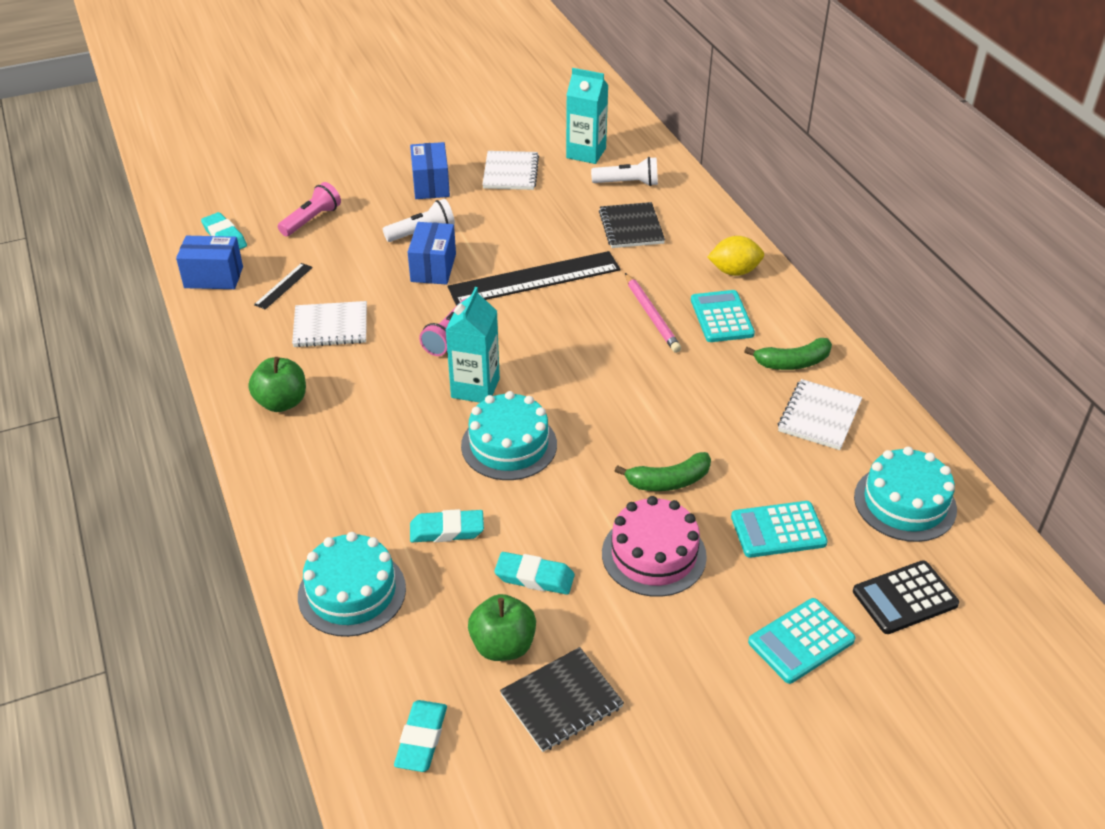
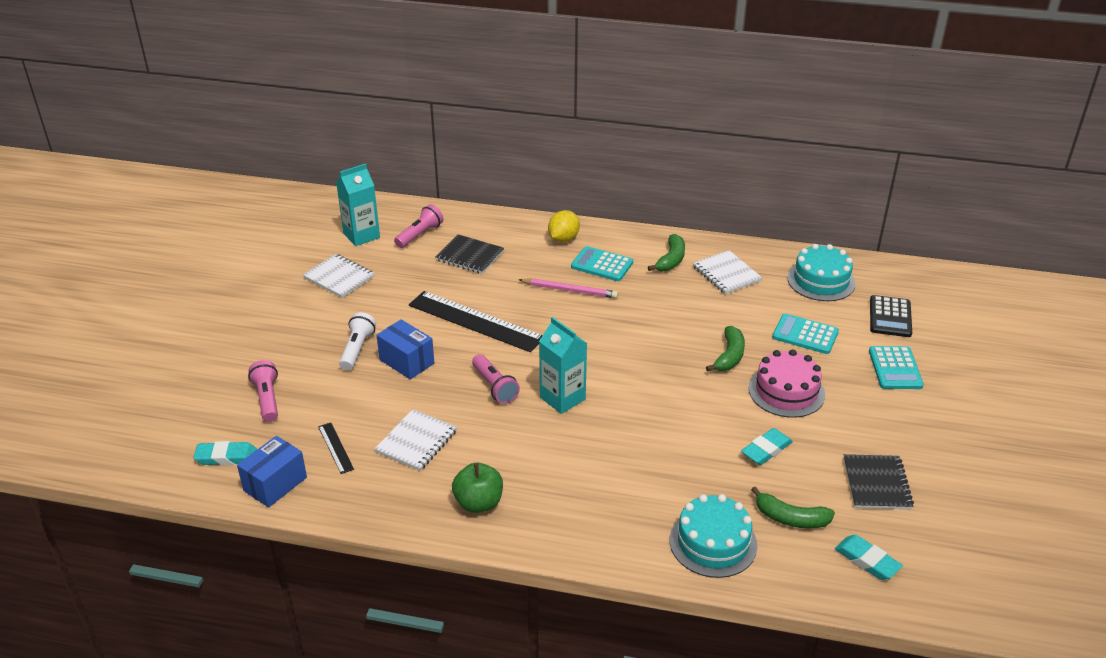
camera: 55 degrees left, 5 degrees down
(431, 185) = (303, 320): blue box -> none
(439, 642) = (790, 518): none -> green banana
(447, 530) = (691, 471): turquoise eraser -> none
(503, 645) = (814, 489): green apple -> none
(509, 445) = (635, 408): turquoise cake -> none
(534, 279) = (475, 321): black ruler -> black ruler turned 75 degrees counterclockwise
(628, 183) = (420, 235): white flashlight -> pink flashlight
(778, 530) = (805, 335): turquoise calculator -> turquoise calculator turned 90 degrees clockwise

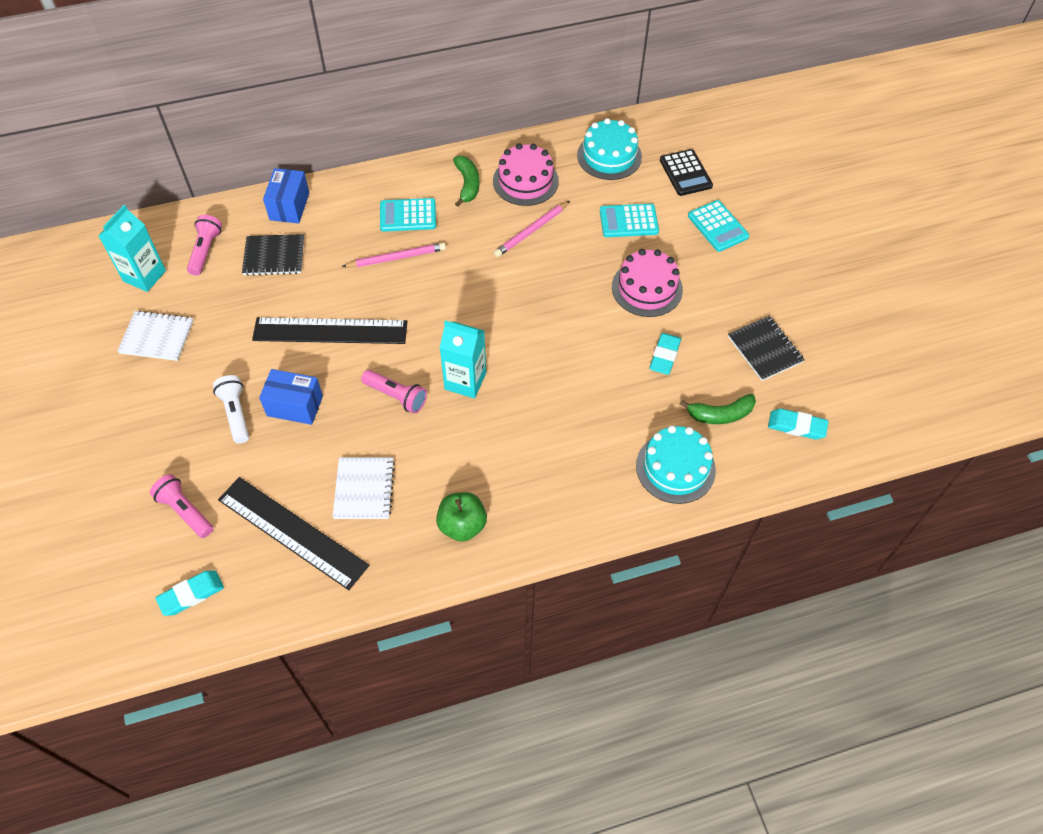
camera: 30 degrees left, 20 degrees up
(275, 484) = (262, 599): blue box -> blue box (289, 206)
(335, 448) = (292, 532): black ruler -> black ruler, size x2.25
(563, 239) = (352, 199): yellow lemon -> none
(705, 311) = (531, 231): none -> pink pencil
(726, 274) = (525, 181): white notebook -> pink cake
(729, 356) = (580, 271): green banana -> none

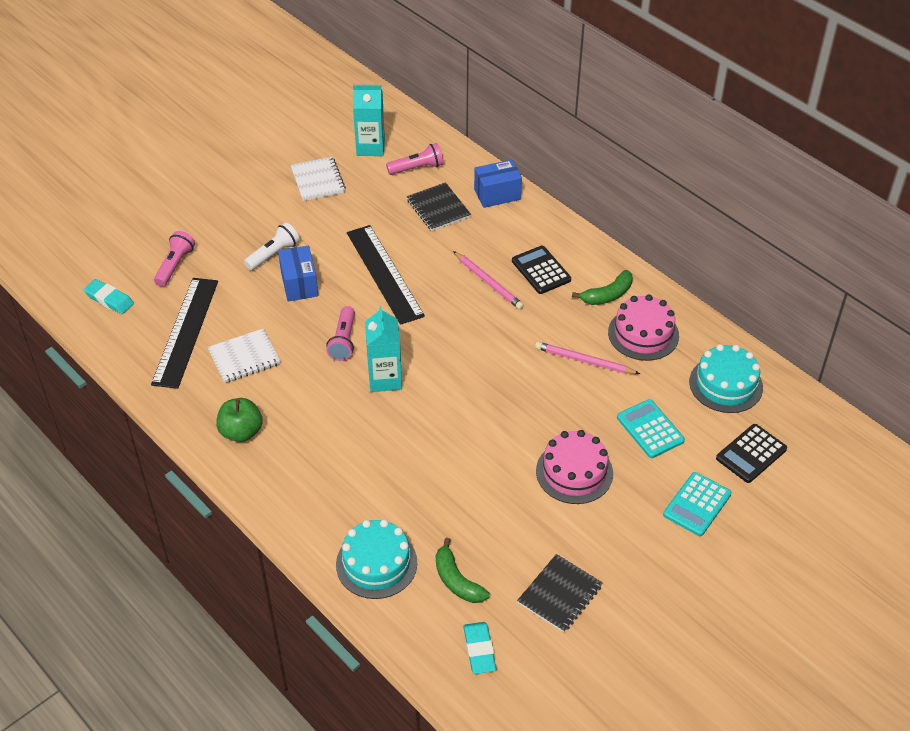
camera: 65 degrees right, 10 degrees down
(408, 215) = (541, 270): turquoise calculator -> black calculator
(664, 356) = (500, 513): turquoise eraser -> none

